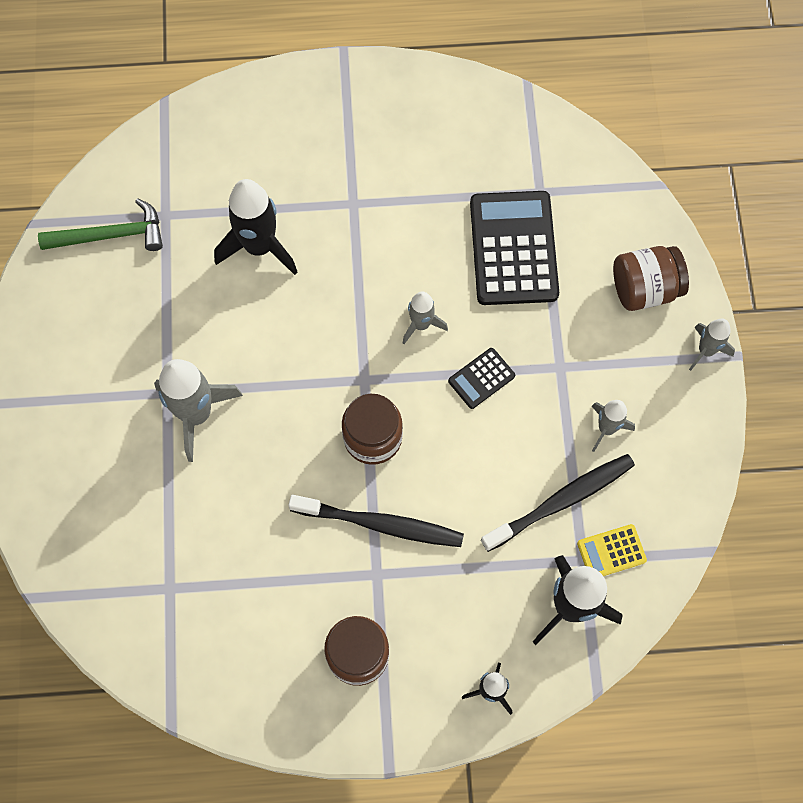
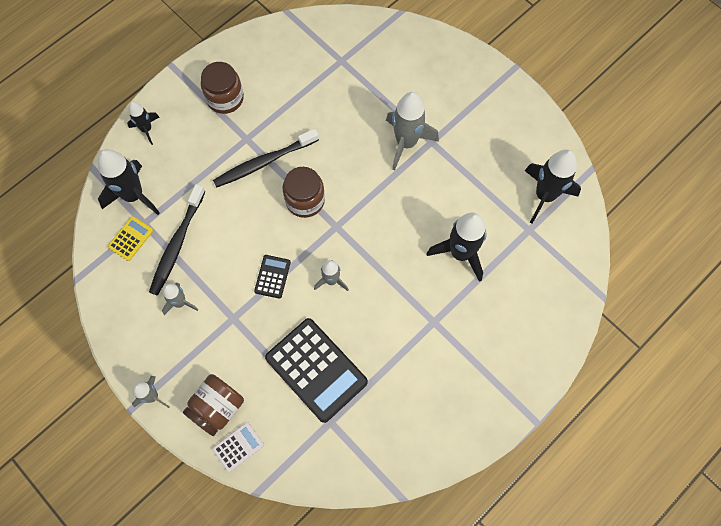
camera: 140 degrees right, 0 degrees up
(111, 235) = (544, 195): green hammer -> black rocket
(650, 237) = (238, 447): none -> white calculator

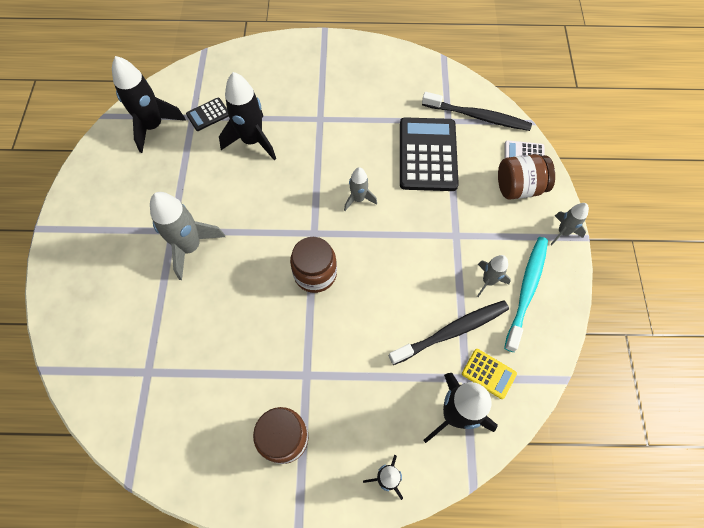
camera: 135 degrees left, 5 degrees down
(130, 238) = (488, 373): yellow calculator -> yellow calculator turned 135 degrees counterclockwise
(146, 320) = (526, 291): none -> turquoise toothbrush
(264, 162) = (313, 337): black toothbrush -> black toothbrush (477, 116)
(272, 276) = (398, 238): black calculator -> black calculator (208, 115)

